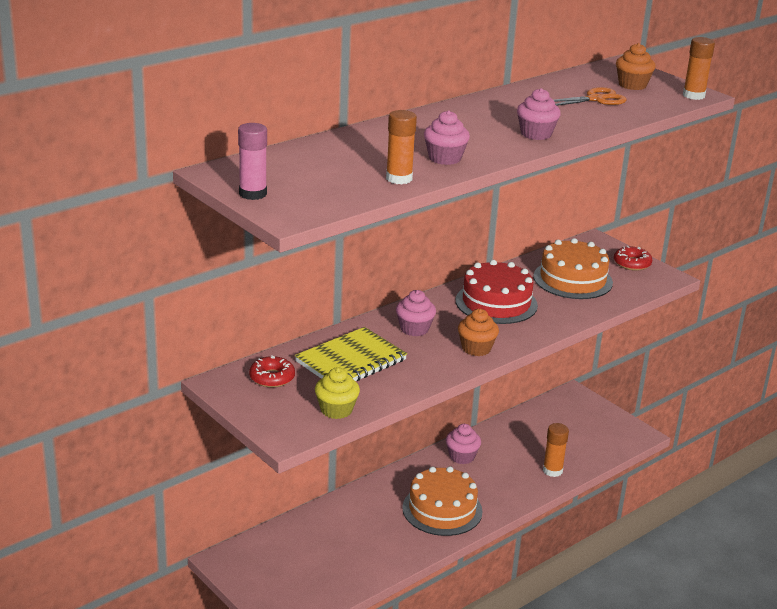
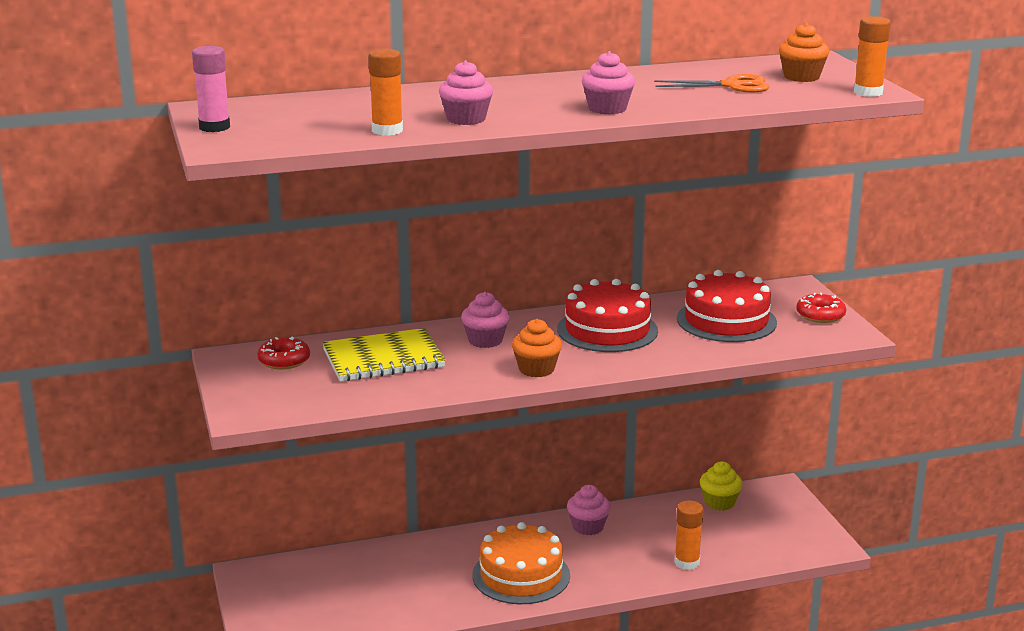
camera: 25 degrees right, 5 degrees down
(336, 410) = (320, 400): yellow cupcake -> yellow cupcake (719, 502)
(573, 279) = (726, 320): orange cake -> red cake

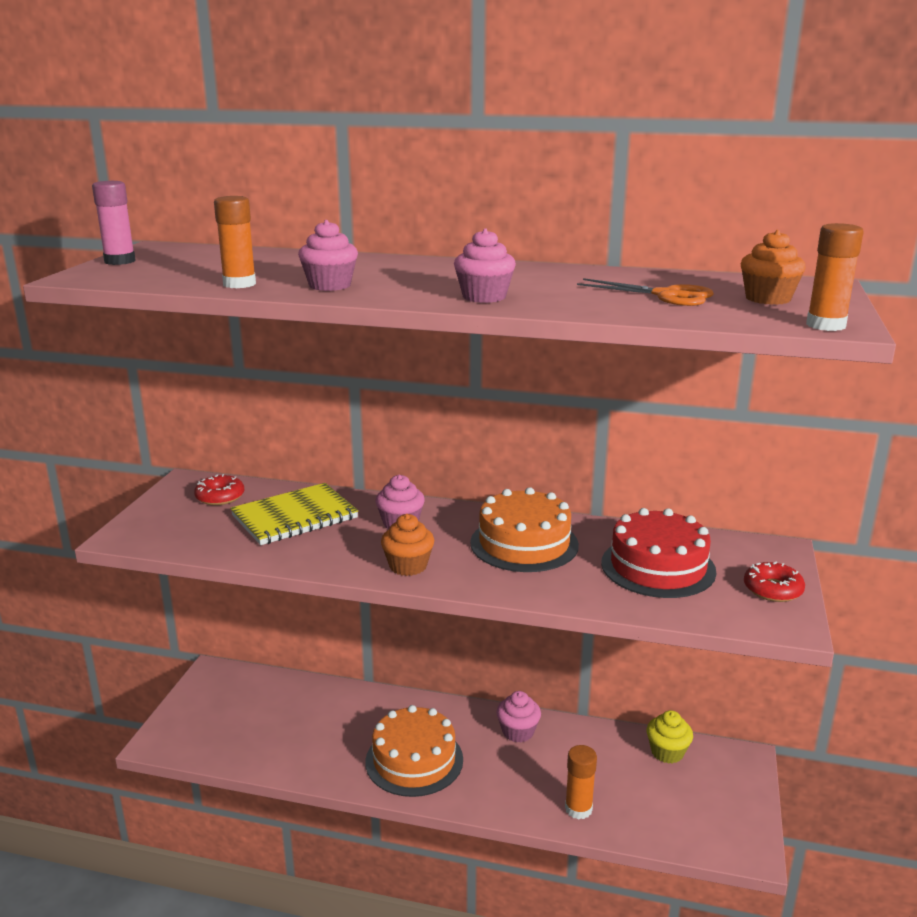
camera: 30 degrees right, 0 degrees up
(383, 359) = (295, 517): yellow notebook -> yellow notebook turned 45 degrees counterclockwise
(607, 330) = (524, 543): red cake -> orange cake

